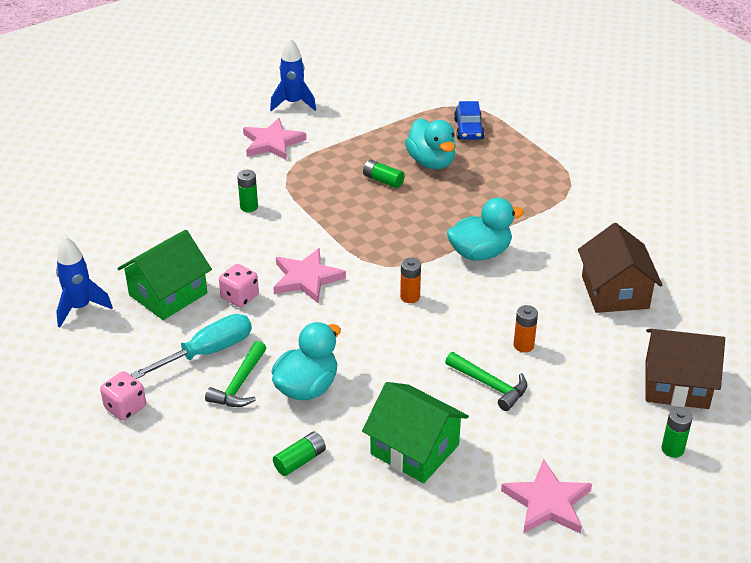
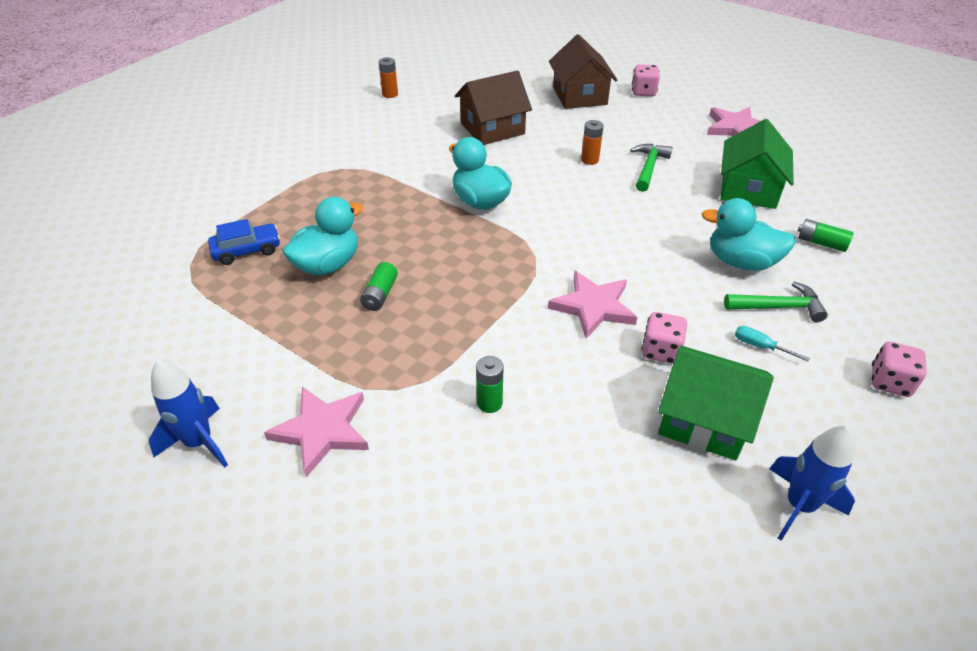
camera: 110 degrees left, 5 degrees up
(208, 352) = (760, 346): turquoise screwdriver -> turquoise screwdriver, size x0.48
(410, 297) = (572, 230): orange battery -> orange battery (390, 94)
(672, 449) = (643, 92): green battery -> pink dice

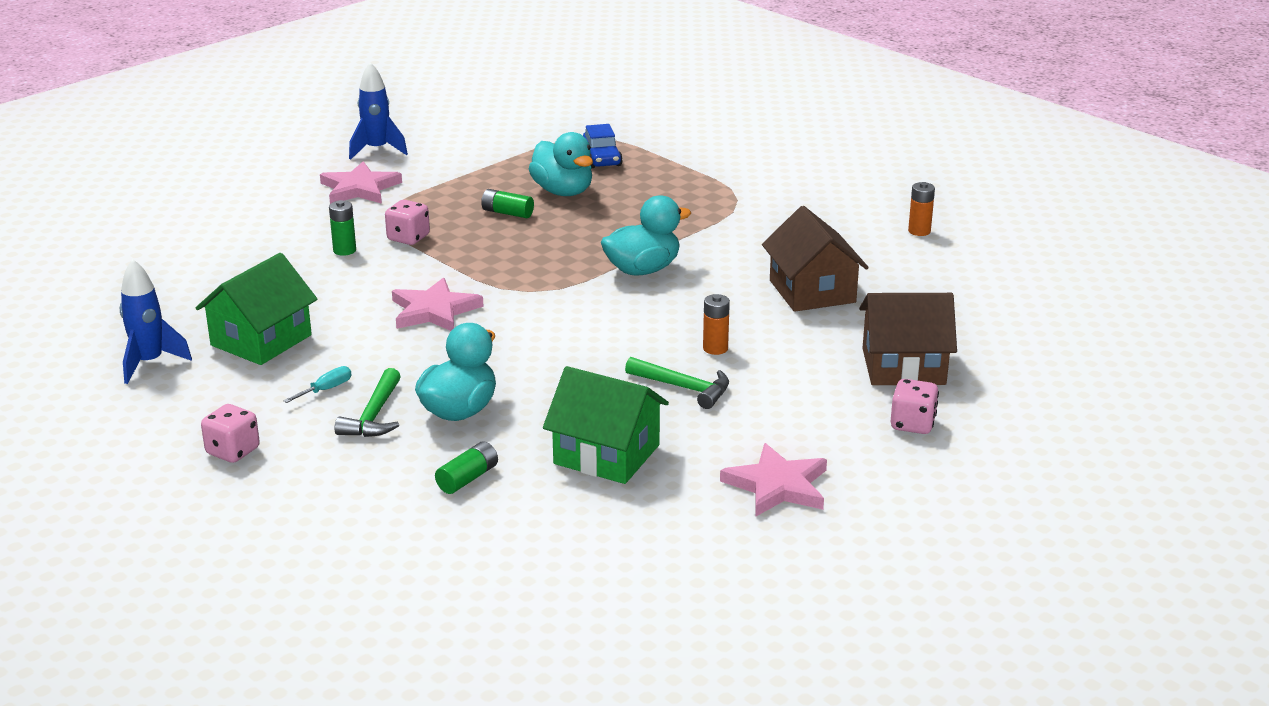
camera: 100 degrees right, 15 degrees down
(660, 351) = (354, 335): pink dice -> pink dice (408, 238)

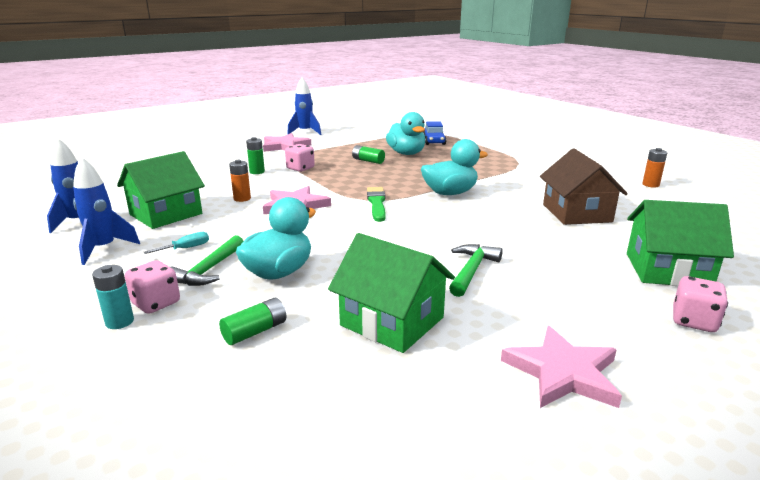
camera: 10 degrees right, 5 degrees down
(221, 400) = (104, 249): none -> blue rocket
(233, 451) = (77, 287): pink dice -> pink dice (156, 303)
(316, 483) = (119, 322): none -> turquoise battery
(545, 296) = (376, 203): none -> green brush
(683, 388) = (471, 271): green hammer -> green hammer turned 105 degrees counterclockwise
(715, 348) = (500, 244): orange battery -> orange battery (242, 198)
(903, 366) = (667, 270): brown house -> green house

